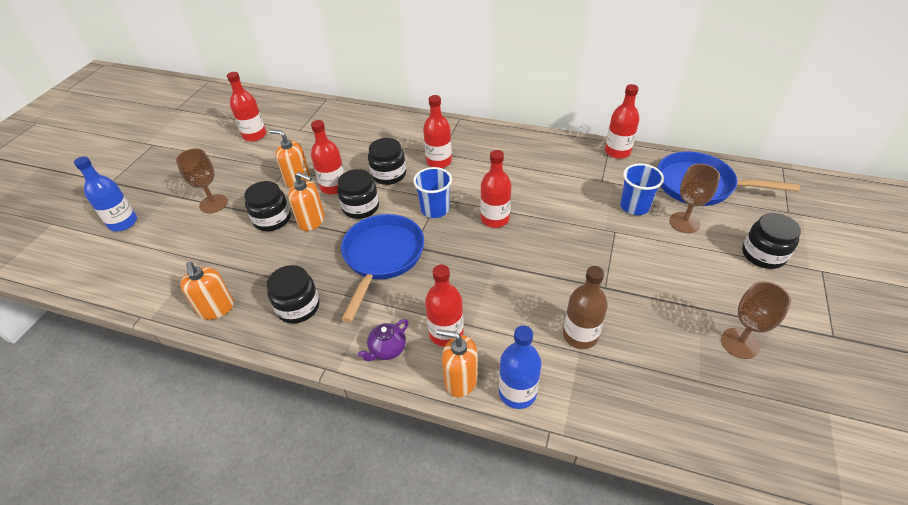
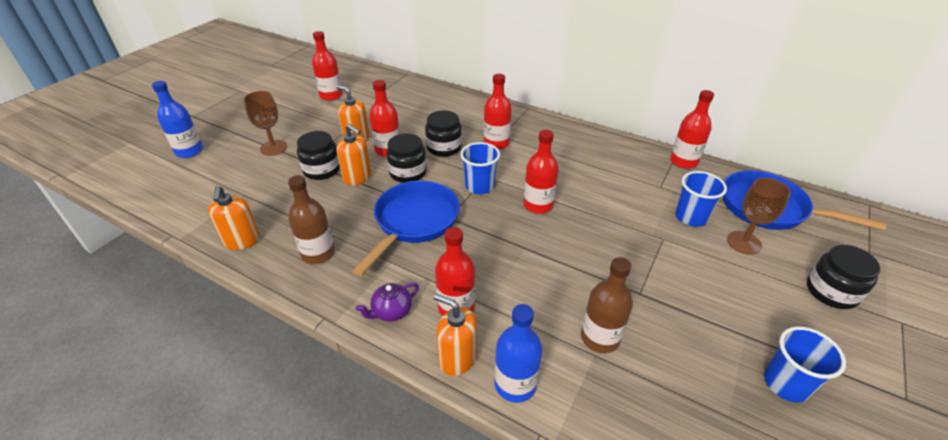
camera: 10 degrees right, 5 degrees down
(298, 307) = (318, 253): black jar -> brown bottle
(739, 343) = (786, 383): brown goblet -> blue cup

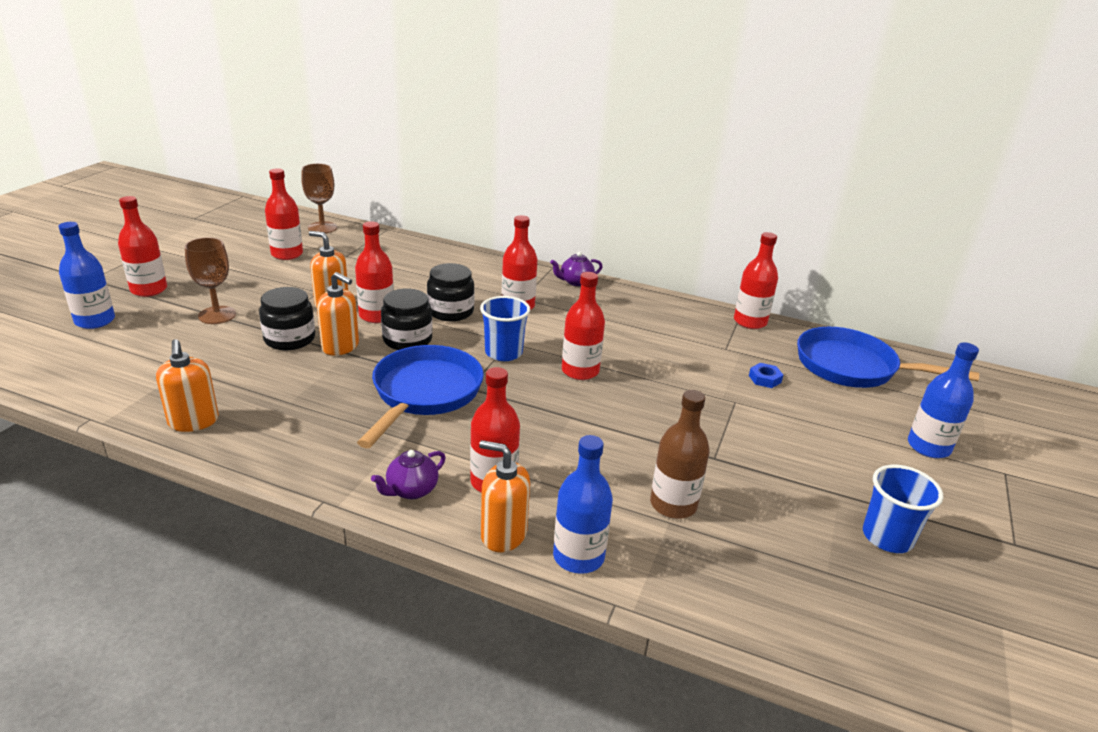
camera: 10 degrees left, 10 degrees down
(230, 125) = (149, 290): none -> red bottle
(318, 253) = (302, 432): brown bottle -> none
(544, 122) = (575, 282): none -> purple teapot
(691, 217) = (765, 379): blue cup -> blue nut
(744, 242) = (828, 402): brown goblet -> brown goblet (322, 228)
(831, 291) = (928, 447): black jar -> blue bottle

